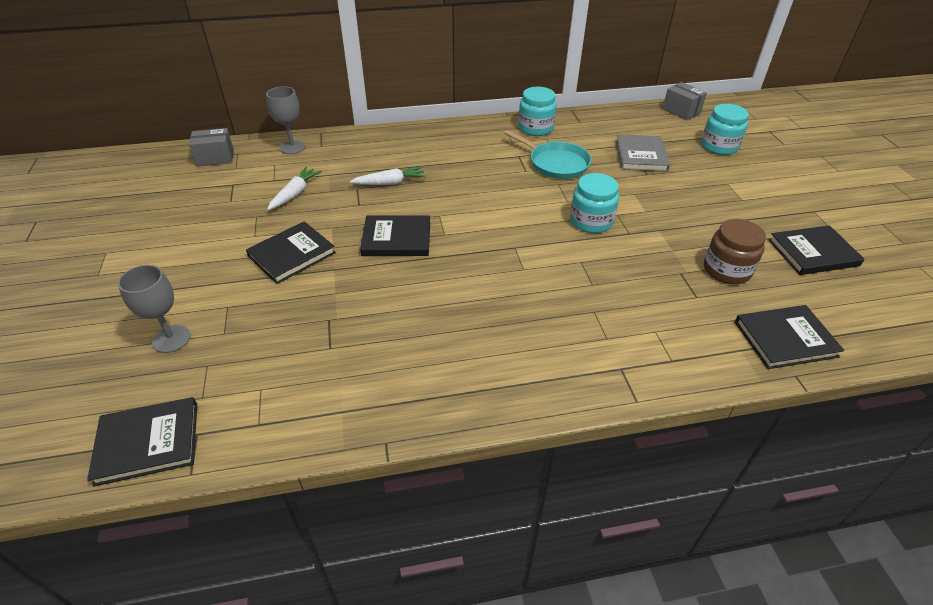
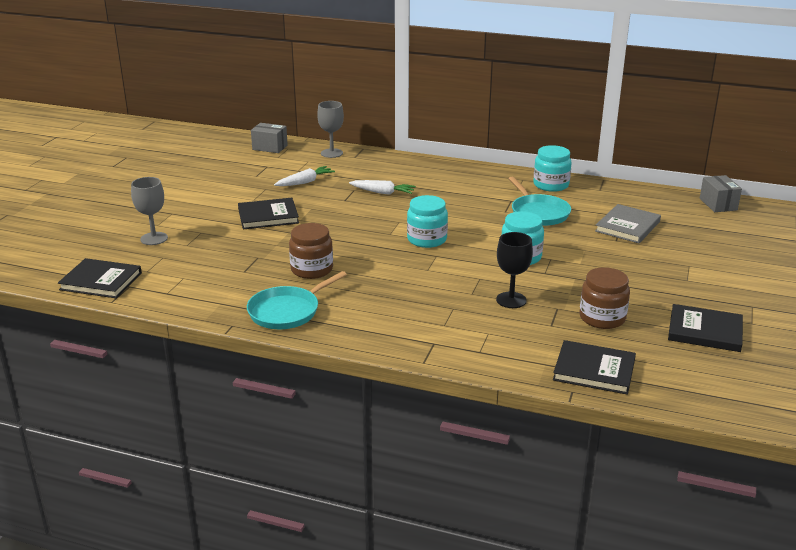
camera: 30 degrees right, 15 degrees down
(396, 239) = (351, 227): black book -> none
(406, 314) = (312, 269): none -> brown jar
(432, 390) = (287, 311): none -> turquoise pan
(634, 279) = (511, 300): none -> black goblet
(719, 146) = (720, 238): turquoise jar -> turquoise jar (427, 239)

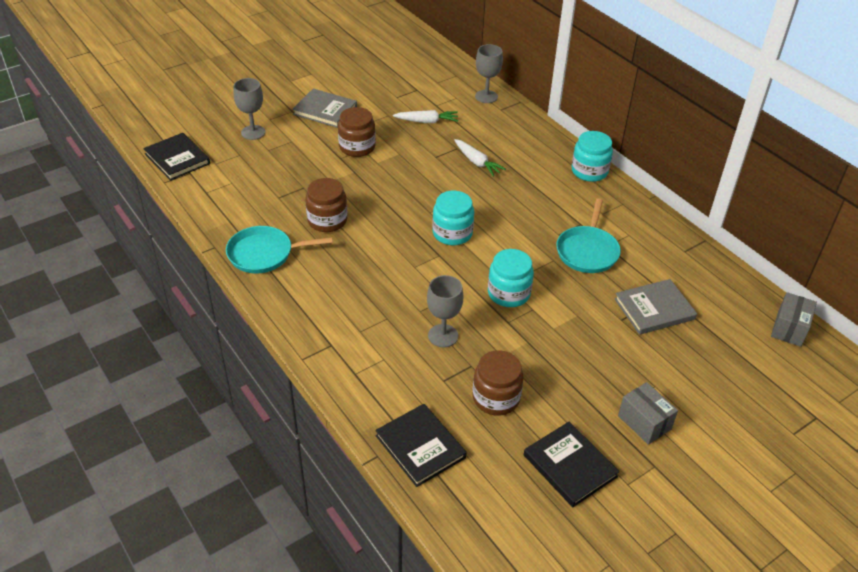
camera: 35 degrees right, 15 degrees up
(203, 203) = (325, 110): none -> grey book
(268, 216) = (357, 147): black book -> brown jar
(270, 147) = (442, 68): grey box -> grey box (644, 422)
(511, 300) = (443, 336): black goblet -> grey goblet
(551, 185) = (642, 223): turquoise jar -> turquoise jar (589, 171)

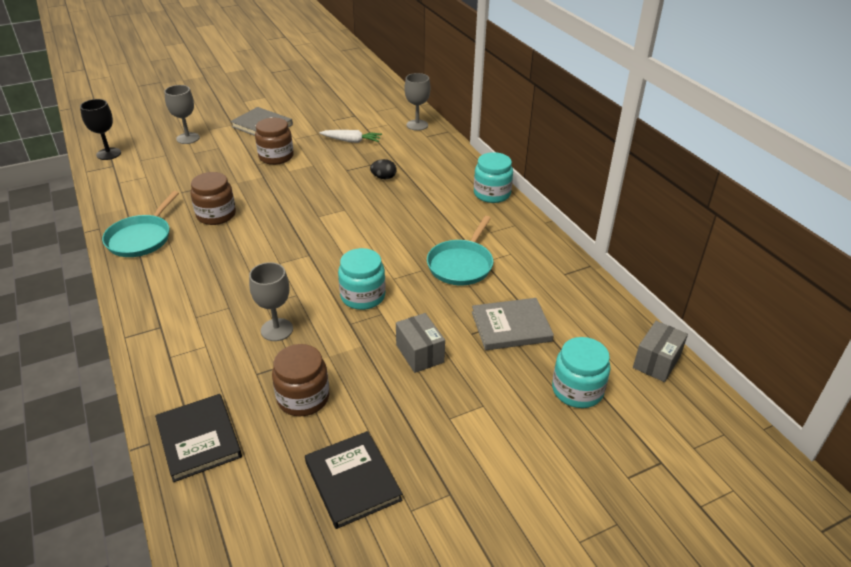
camera: 10 degrees right, 5 degrees down
(177, 159) = (108, 154): black book -> black goblet
(264, 254) = (141, 238): turquoise pan -> turquoise pan turned 75 degrees counterclockwise
(452, 233) = (331, 236): turquoise jar -> turquoise jar (577, 390)
(477, 162) = (383, 177): white carrot -> black egg
(644, 422) = (456, 443): grey box -> grey box (420, 353)

